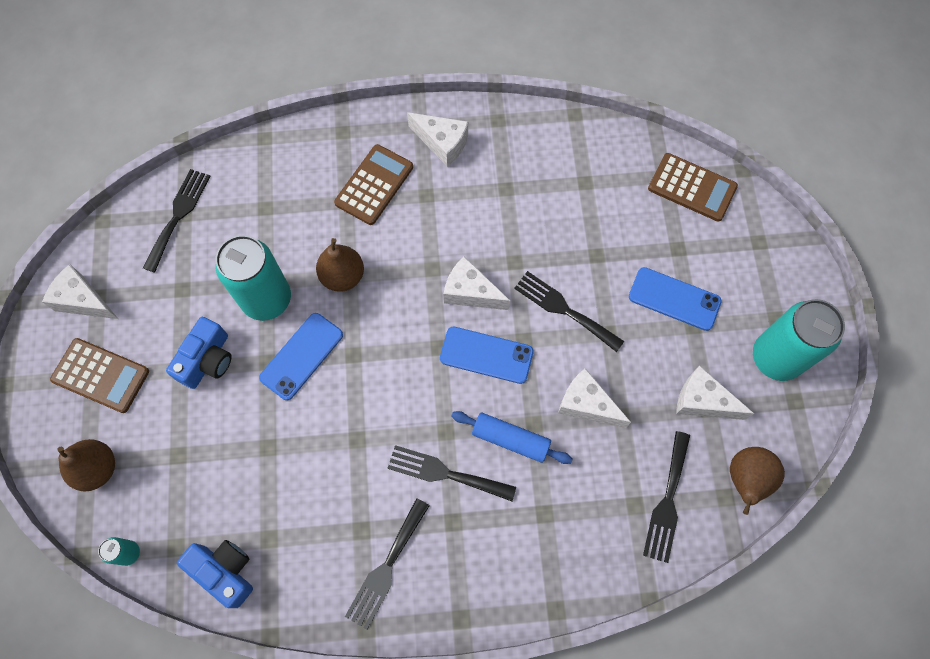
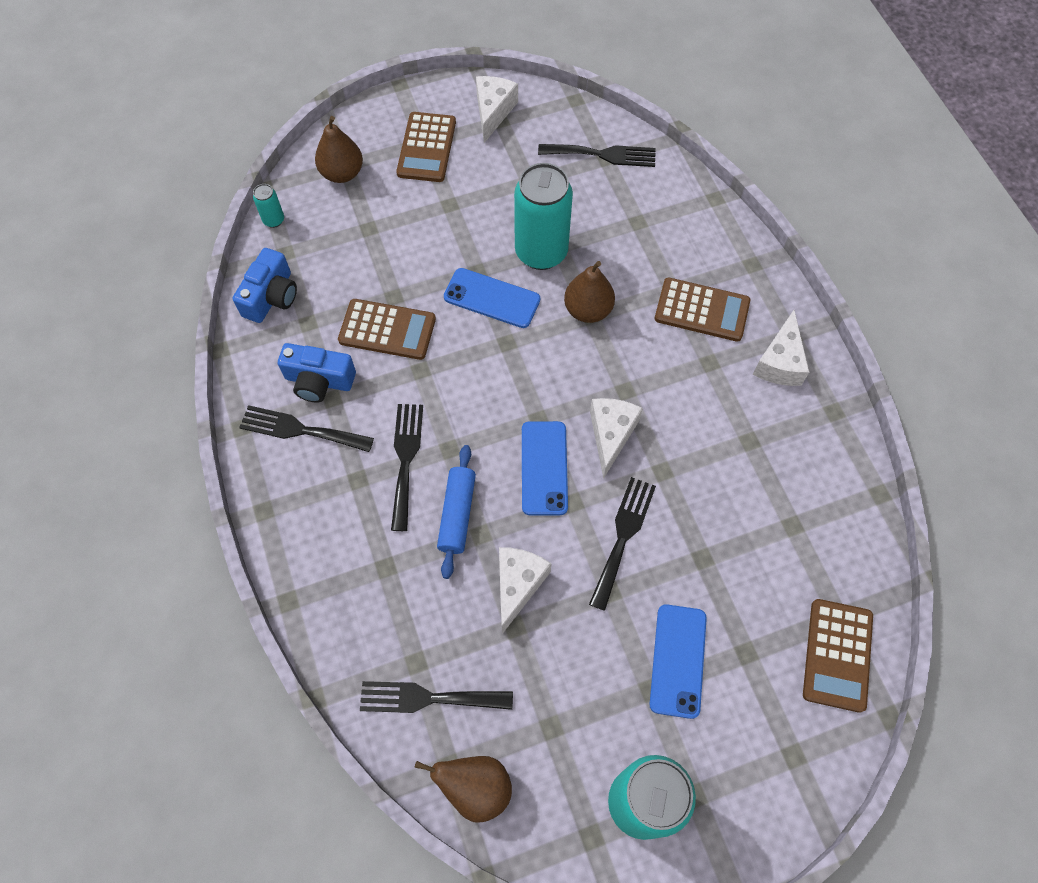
camera: 75 degrees right, 5 degrees down
(207, 360) = (465, 223): blue camera -> blue camera (319, 381)
(303, 461) = (387, 330): none -> brown calculator
(703, 401) = (558, 718): white cheese -> none

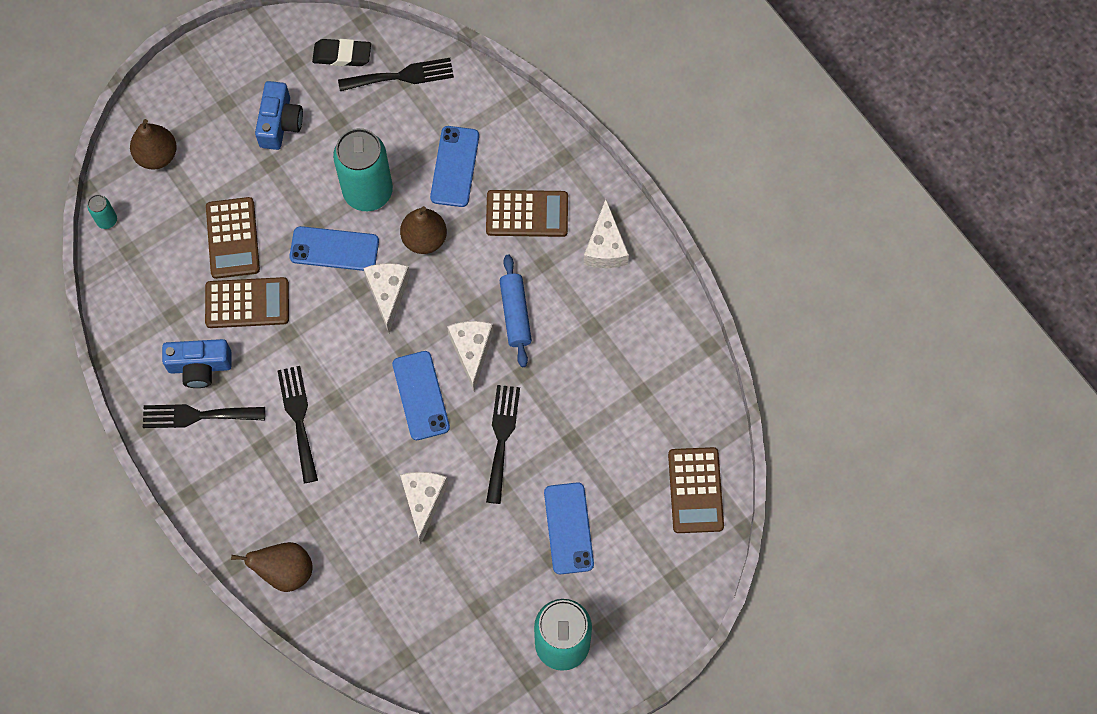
camera: 15 degrees left, 5 degrees up
(271, 297) = (130, 297): blue camera -> blue camera (280, 123)
(426, 148) = (230, 109): brown calculator -> brown calculator (232, 238)
(428, 698) = (374, 611): black fork -> none
(457, 514) = (356, 455): blue rolling pin -> blue rolling pin (515, 314)
(475, 788) = (430, 668): brown pear -> brown pear (285, 571)
(493, 112) = (284, 54): white cheese -> white cheese (388, 294)
(549, 124) = (342, 55): none -> black eraser
(636, 248) = (455, 166): none -> blue phone

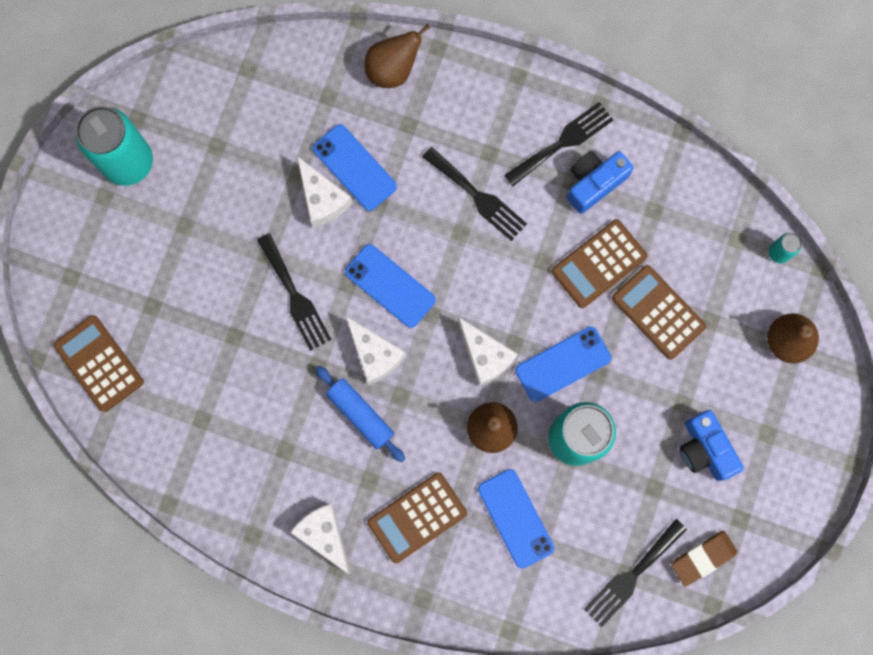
camera: 145 degrees right, 10 degrees up
(342, 55) = (703, 558): black eraser -> brown eraser
(568, 528) = (186, 259): blue phone -> blue phone (354, 167)

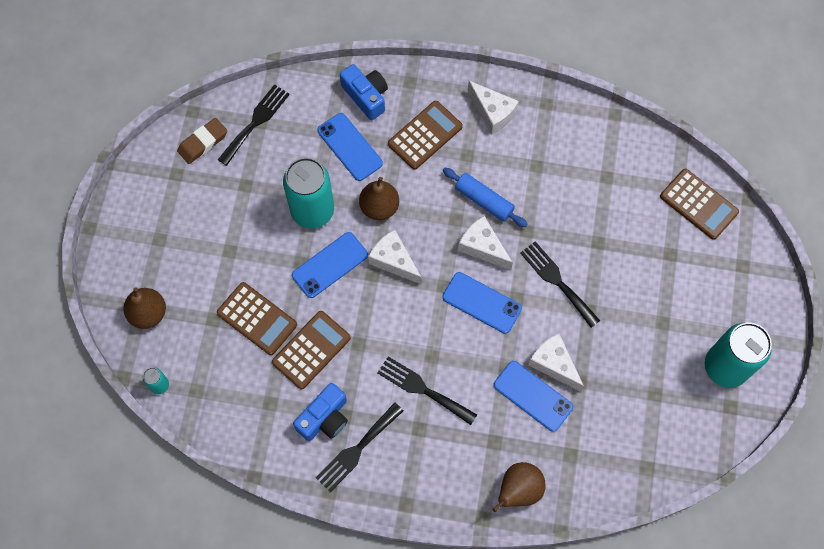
camera: 170 degrees right, 10 degrees down
(704, 449) = (208, 220): blue camera -> blue camera (366, 96)

